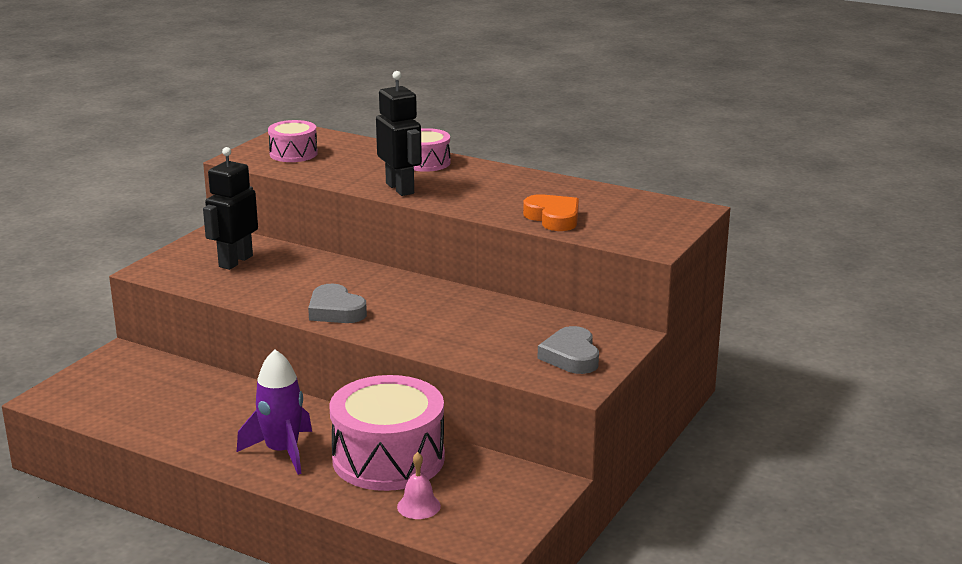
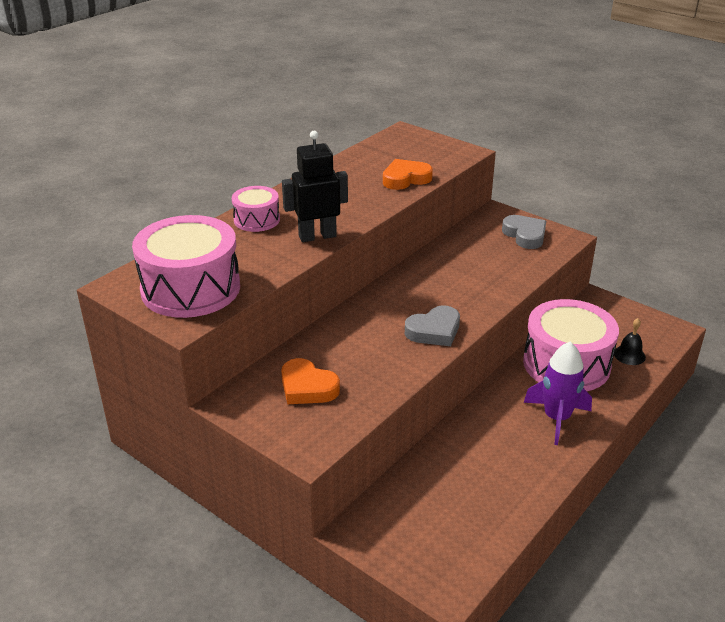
camera: 80 degrees left, 10 degrees up
(235, 261) = (307, 387): black robot -> orange heart
(293, 153) = (190, 288): pink drum -> pink drum, size x1.89
(418, 506) = (629, 355): pink bell -> black bell
(571, 356) = (525, 235): grey heart -> grey heart turned 120 degrees counterclockwise

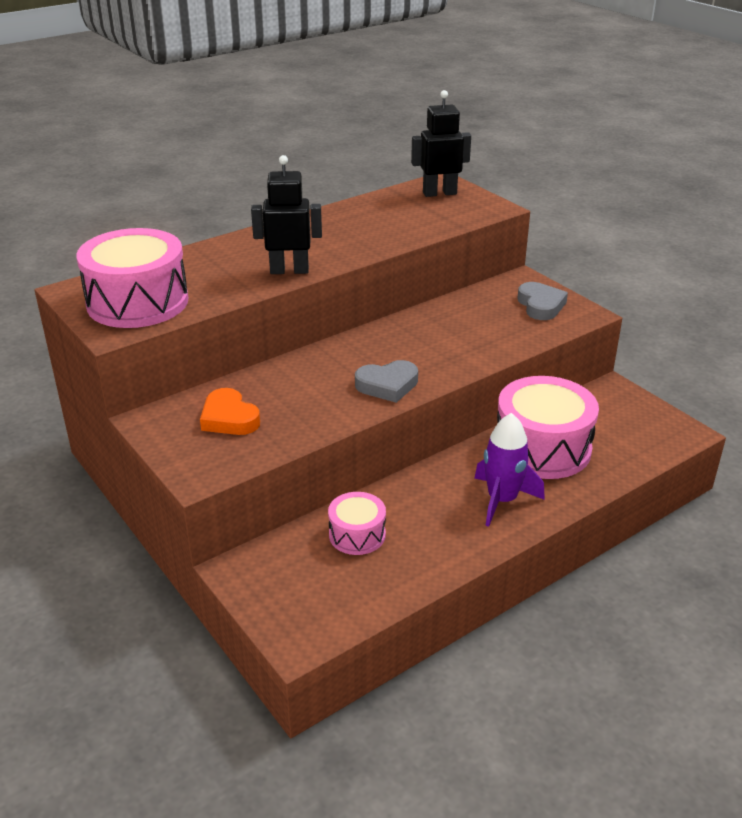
camera: 15 degrees right, 0 degrees up
(256, 220) = (239, 248): pink drum -> pink drum (357, 535)
(405, 179) = (414, 227): orange heart -> none
(408, 143) = (439, 193): none -> black robot
(629, 355) = (619, 450): black bell -> none

